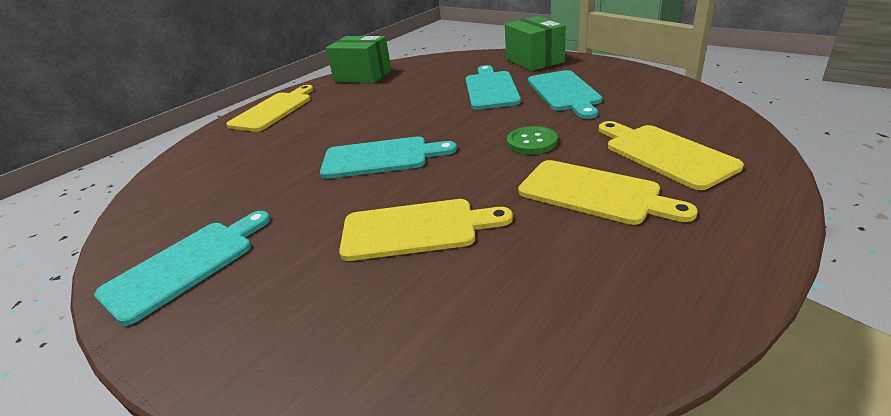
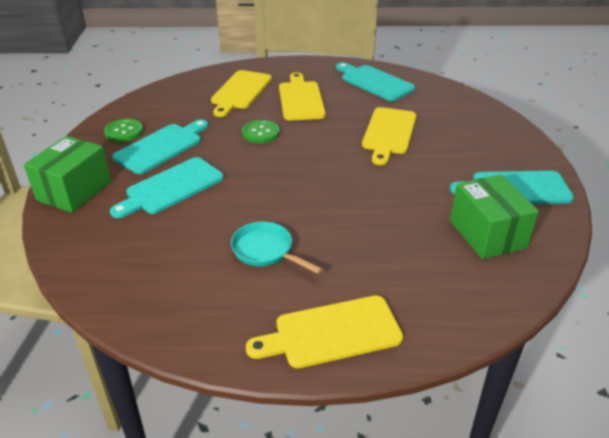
camera: 135 degrees left, 5 degrees up
(363, 76) = (175, 319): green box -> green box (487, 234)
(364, 107) = (266, 251): none -> turquoise pan
(381, 157) = (341, 184): turquoise cutting board -> turquoise cutting board (374, 82)
(415, 229) = (389, 133): yellow cutting board -> yellow cutting board turned 120 degrees counterclockwise
(616, 81) = (124, 132): none -> green button

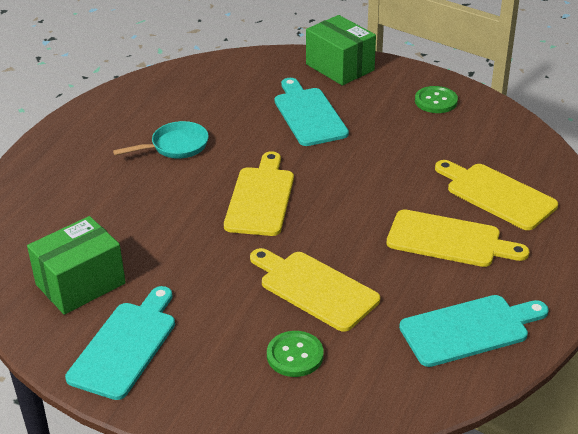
camera: 115 degrees right, 0 degrees up
(161, 147) = (389, 119): turquoise cutting board -> none
(261, 133) = (378, 187): green button -> green button (295, 355)
(332, 333) = (61, 155): yellow cutting board -> yellow cutting board (260, 198)
(487, 234) = (80, 284): green box -> green box turned 45 degrees counterclockwise

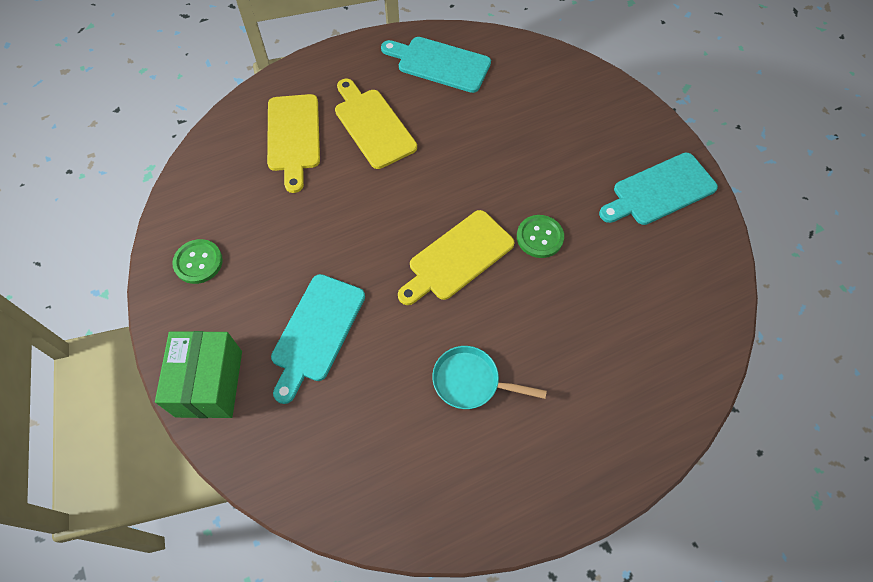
camera: 140 degrees left, 25 degrees up
(80, 284) = (661, 268): green box -> none
(295, 355) = (557, 114): green button -> green button (539, 237)
(314, 289) = (499, 150): yellow cutting board -> none

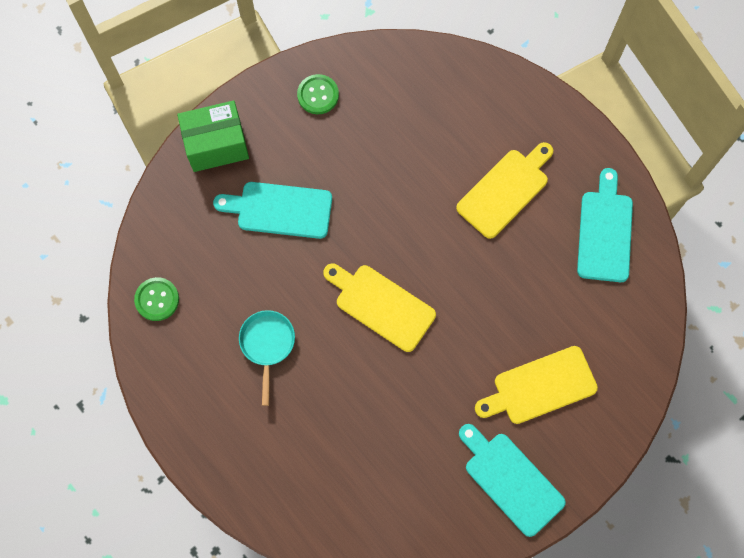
camera: 75 degrees right, 10 degrees up
(294, 137) = (469, 125): yellow cutting board -> yellow cutting board (540, 387)
(539, 237) = (423, 373): green button -> green button (157, 299)

